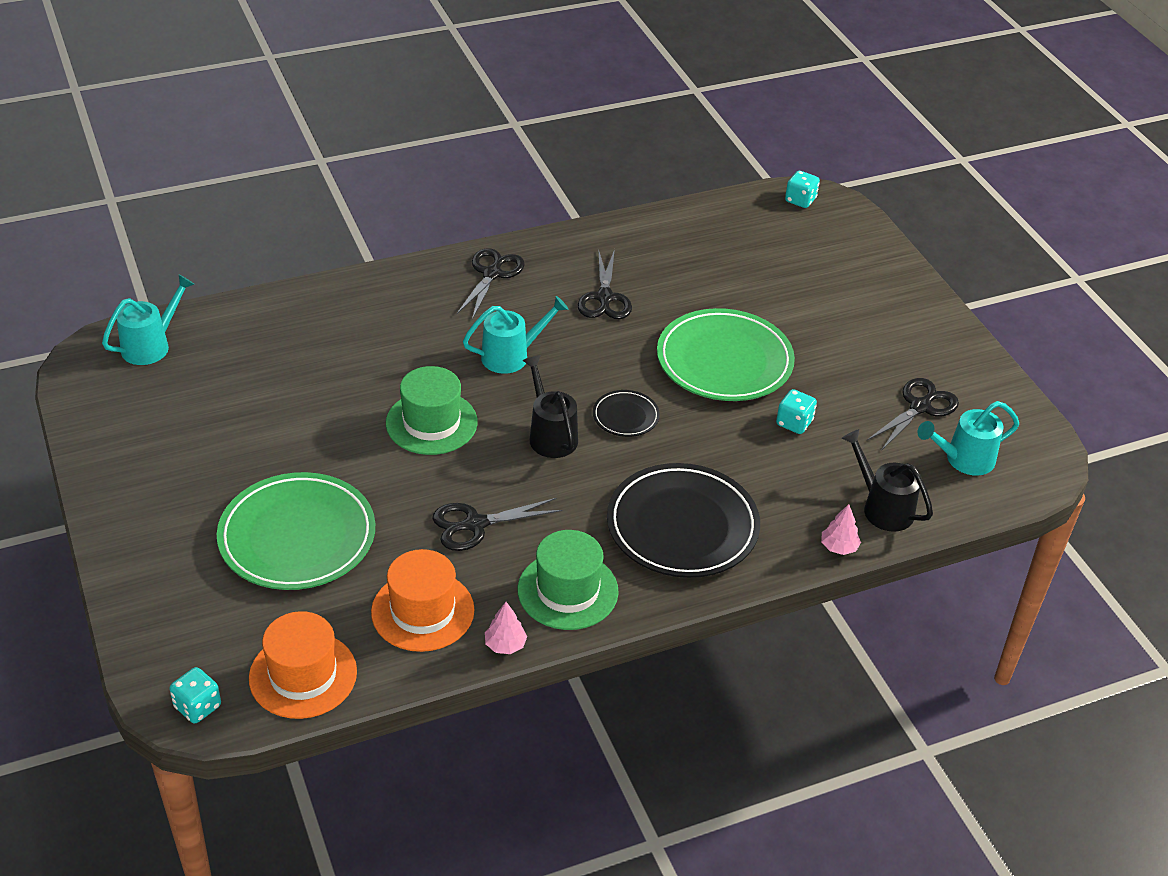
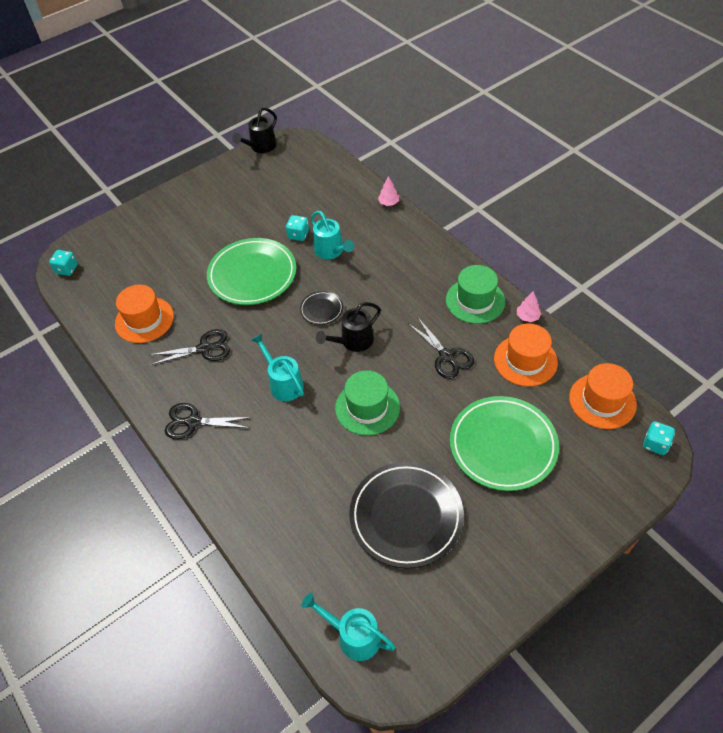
camera: 100 degrees left, 10 degrees up
(679, 254) = (144, 320): none -> orange hat
(682, 526) = (402, 264): black plate -> black plate (406, 516)
(882, 507) = (351, 192): black watering can -> black watering can (260, 147)
(920, 407) = (265, 188): black scissors -> none
(963, 460) = (302, 168): turquoise watering can -> turquoise watering can (331, 251)

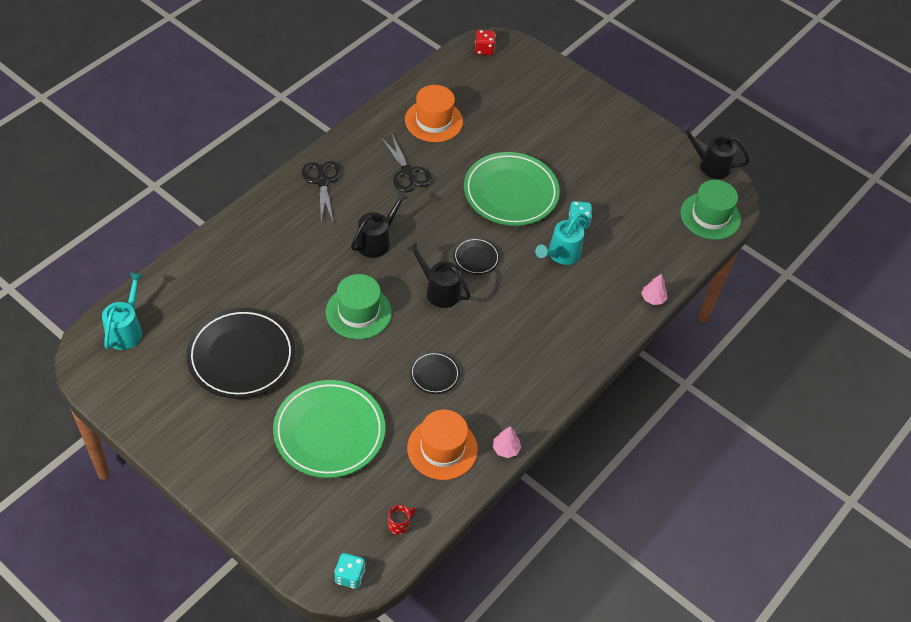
camera: 70 degrees right, 0 degrees up
(67, 269) = (484, 50): turquoise dice -> red dice
(283, 383) = (377, 241): turquoise watering can -> black watering can
(446, 356) = (434, 374): black scissors -> black plate
(475, 301) = (518, 396): green hat -> green hat (710, 216)
(602, 401) = (399, 525): orange hat -> red mug

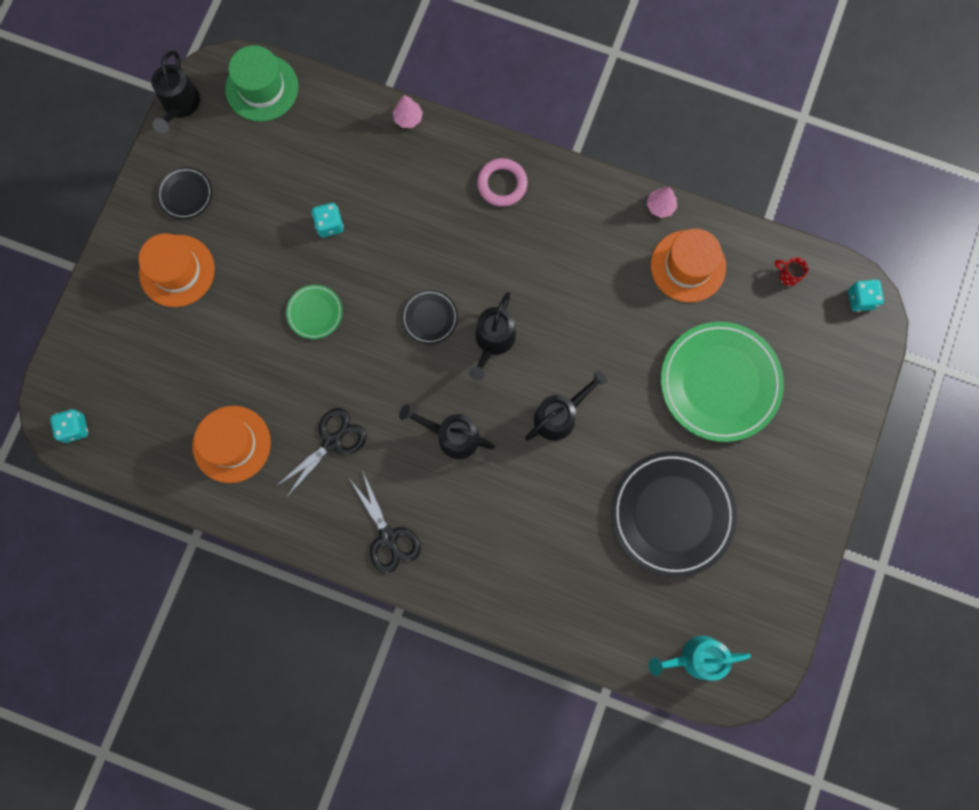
camera: 105 degrees left, 25 degrees up
(322, 182) = (388, 537): black scissors -> black scissors turned 90 degrees counterclockwise
(358, 312) = (560, 415): green hat -> black watering can
(434, 374) = (604, 305): black plate -> black plate (185, 194)
(484, 50) = (75, 428): red dice -> turquoise dice
(510, 192) = (315, 313): green plate -> green plate, size x0.47
(561, 255) = (387, 229): turquoise watering can -> none
(570, 342) = (502, 184): none -> pink ring
(576, 128) = (177, 271): none -> orange hat

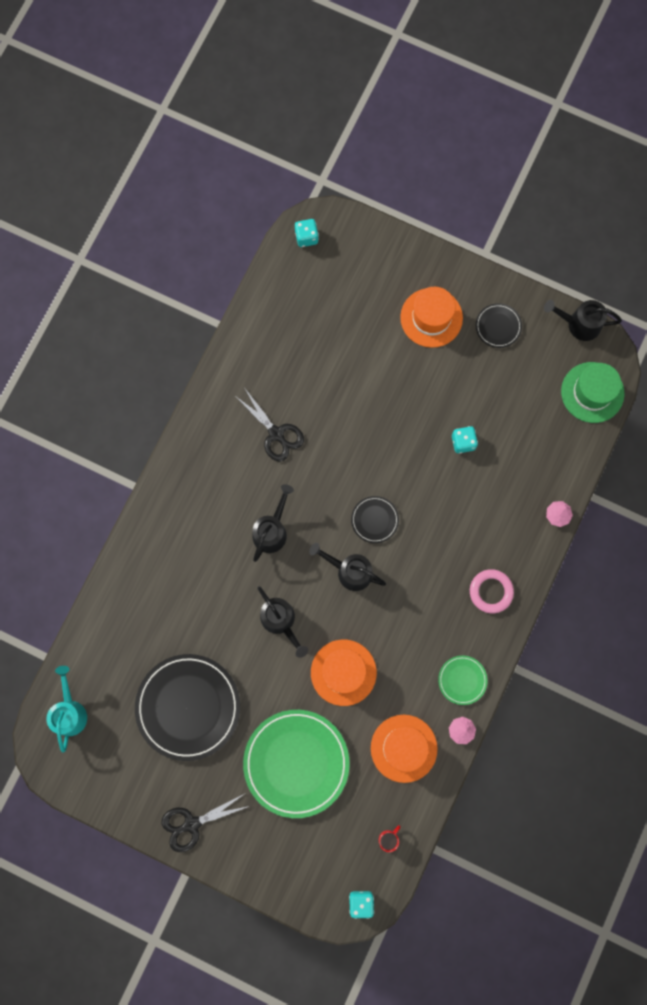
camera: 95 degrees right, 0 degrees up
(231, 444) = (282, 355): orange hat -> orange hat (343, 672)
(315, 313) = (386, 426): green plate -> green plate (462, 680)
(388, 537) = (195, 473): black scissors -> black scissors (192, 824)

